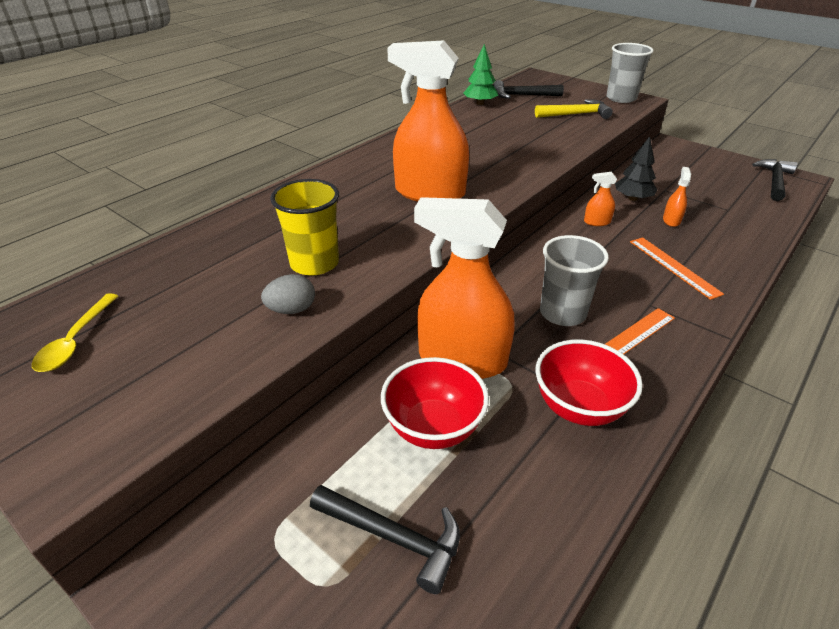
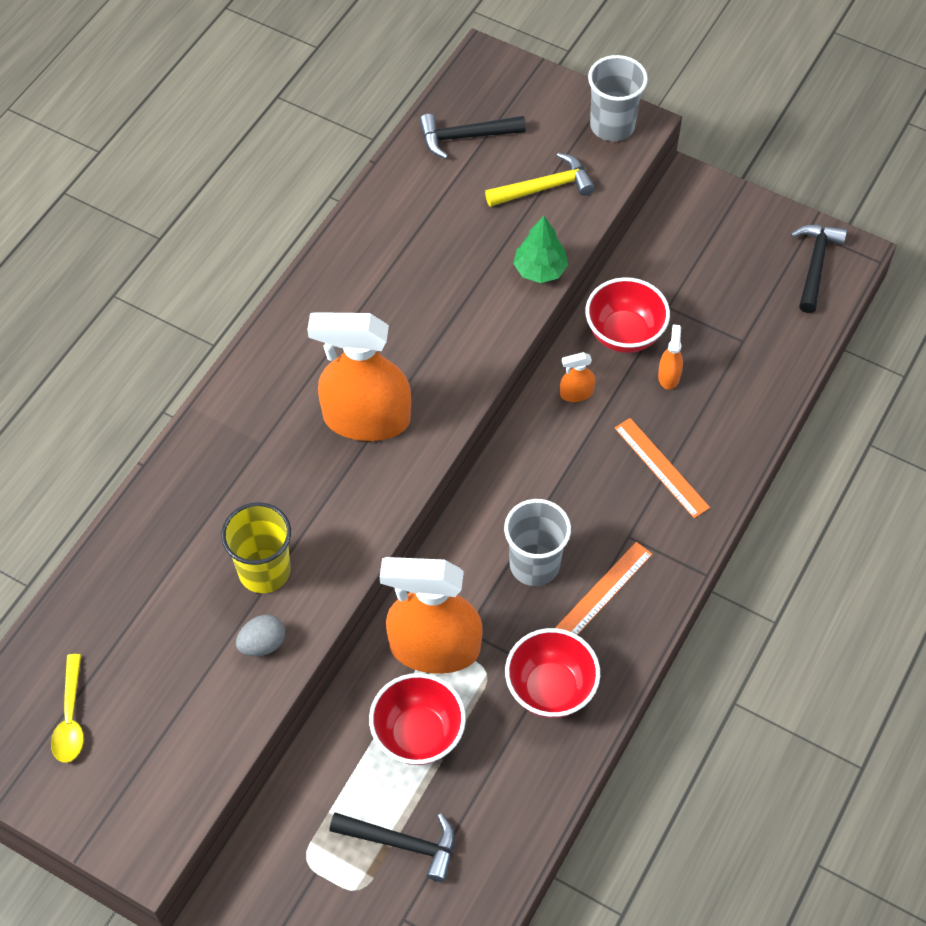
camera: 10 degrees left, 20 degrees up
(480, 103) = (404, 171): green tree -> green tree (540, 270)
(632, 198) = (624, 334): black tree -> red bowl

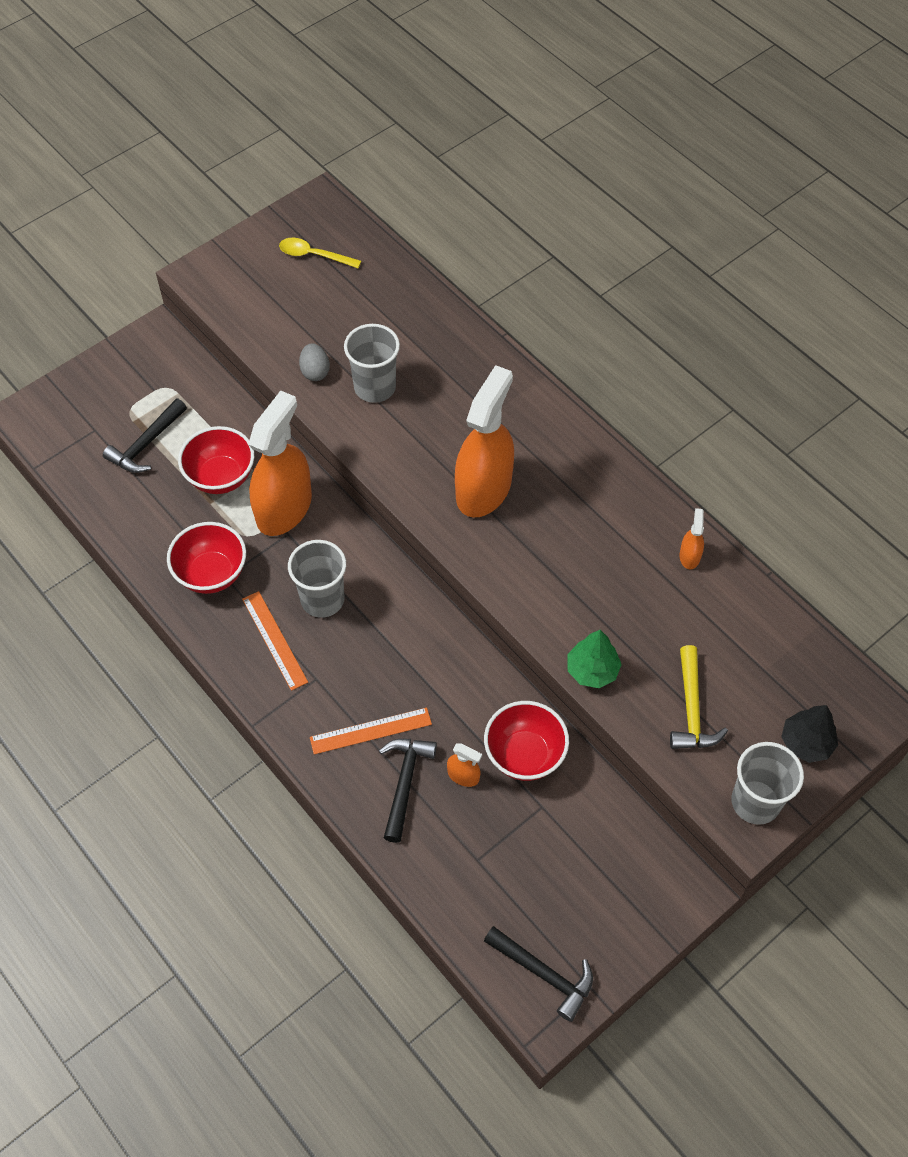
camera: 110 degrees right, 0 degrees up
(264, 571) = (375, 387): yellow cup -> grey cup
(465, 137) = (778, 660): black hammer -> black hammer (404, 783)
(539, 103) = (806, 743): none -> black tree
(576, 393) = (475, 690): orange spray bottle -> orange spray bottle (689, 556)

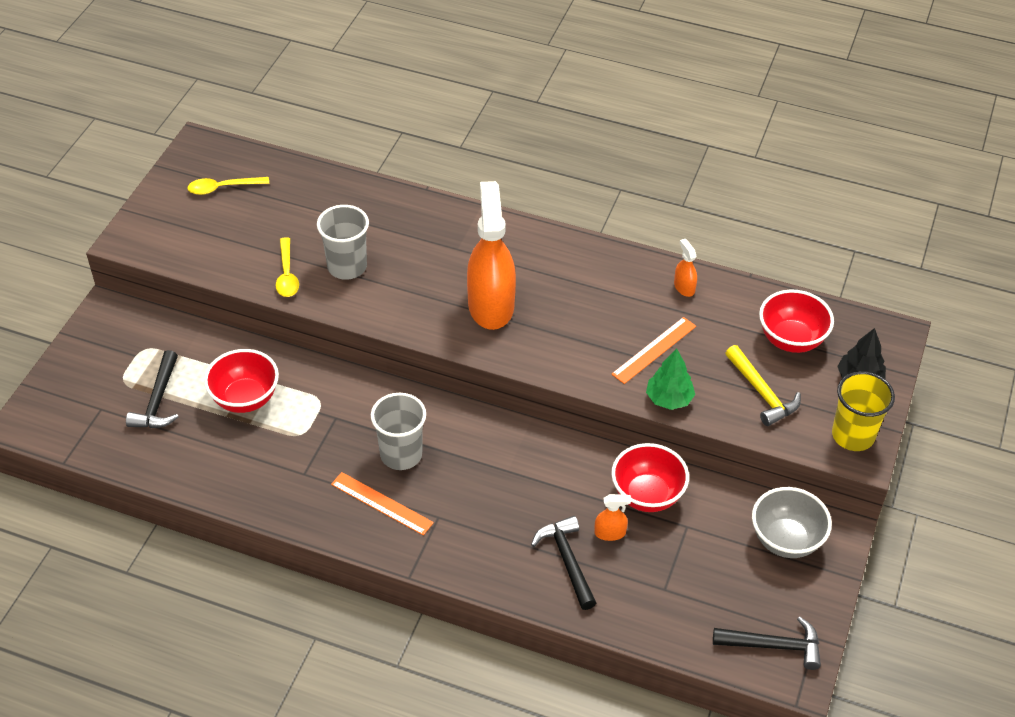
camera: 30 degrees left, 10 degrees down
(211, 574) = (290, 477): red bowl -> red bowl (791, 339)
(284, 508) = (318, 399): orange spray bottle -> none
(315, 371) = (287, 275): grey egg -> yellow spoon
(370, 731) = (512, 535): orange ruler -> orange ruler (654, 350)
(630, 871) = (786, 540): none -> grey bowl
(755, 802) = (853, 435): grey cup -> yellow cup

